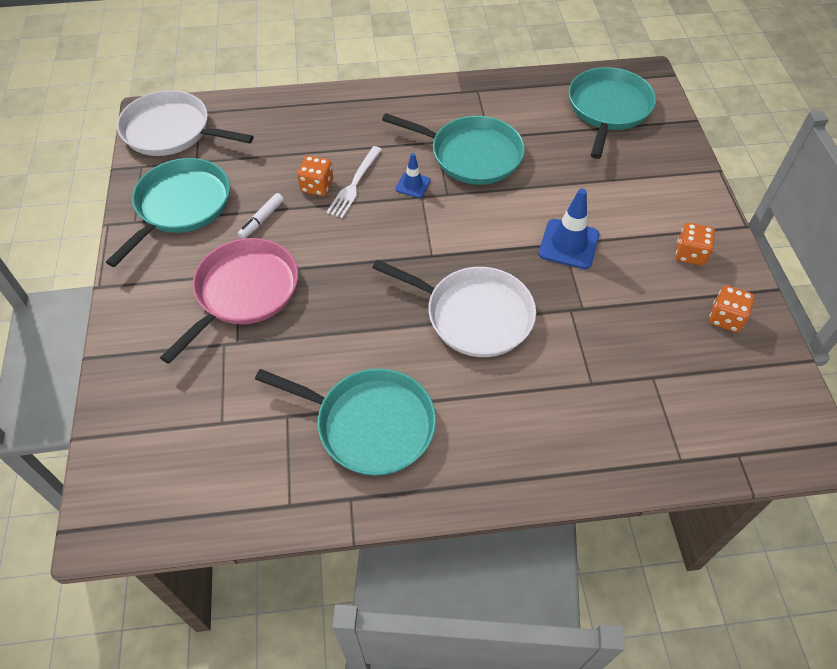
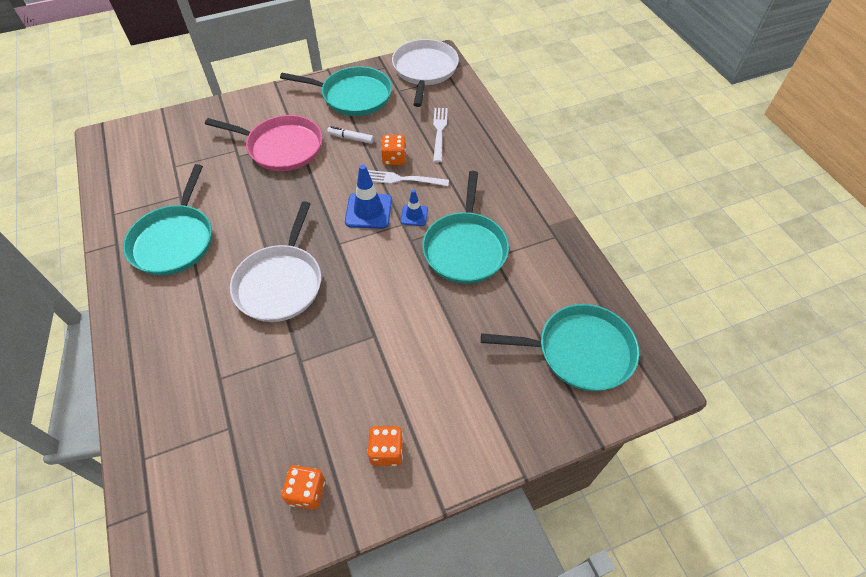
camera: 75 degrees right, 0 degrees up
(291, 140) = (439, 132): none -> white fork
(568, 244) = (374, 340): blue traffic cone -> blue traffic cone (368, 211)

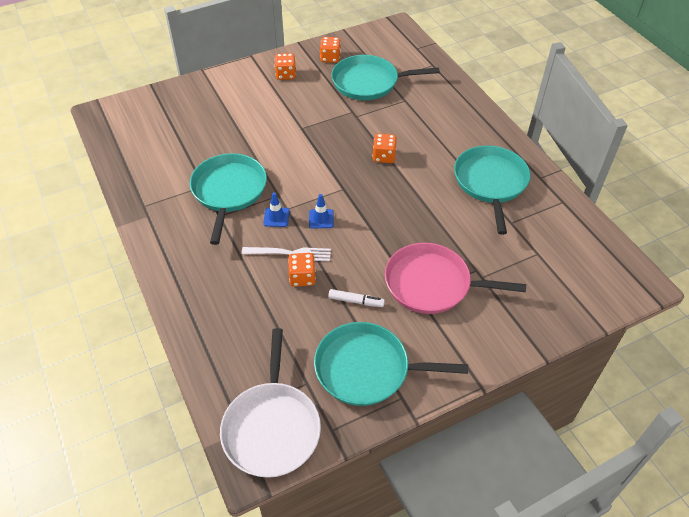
camera: 175 degrees right, 5 degrees down
(280, 283) = (384, 156): white pan -> orange dice
(368, 211) = (321, 219): blue traffic cone -> blue traffic cone, size x0.58
(439, 132) = (251, 317): white fork -> none
(579, 351) = (149, 127): turquoise pan -> turquoise pan (369, 82)

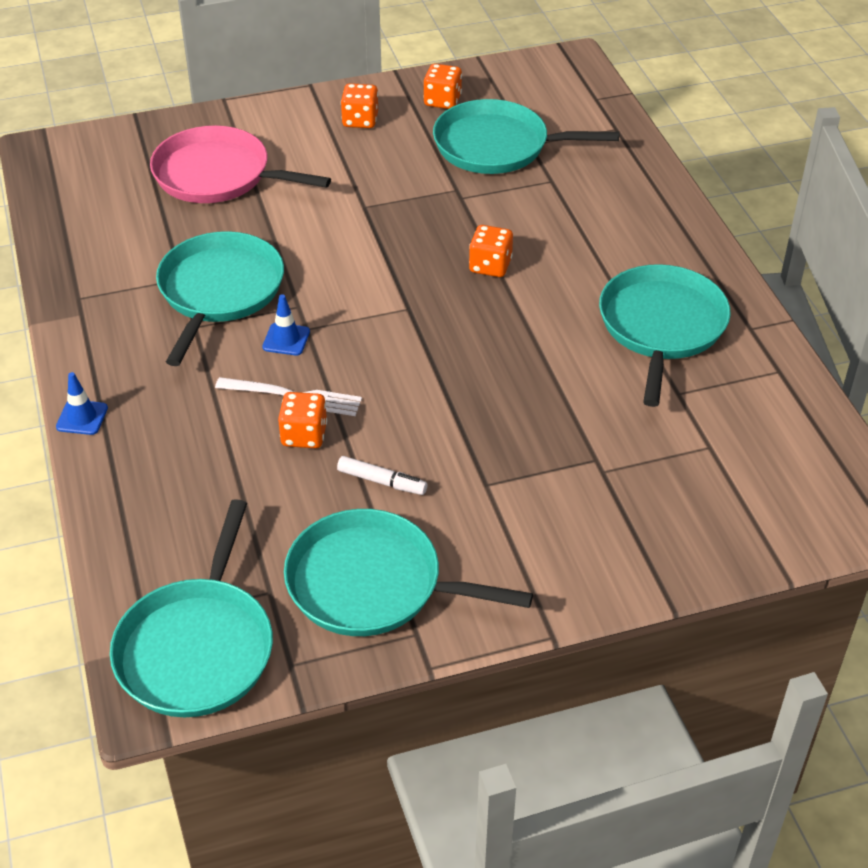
camera: 10 degrees right, 5 degrees down
(272, 427) = (197, 647): white pan -> turquoise pan
(321, 219) = (359, 350): blue traffic cone -> blue traffic cone (82, 417)
(432, 284) = (515, 471): pink pan -> pink pan (218, 175)

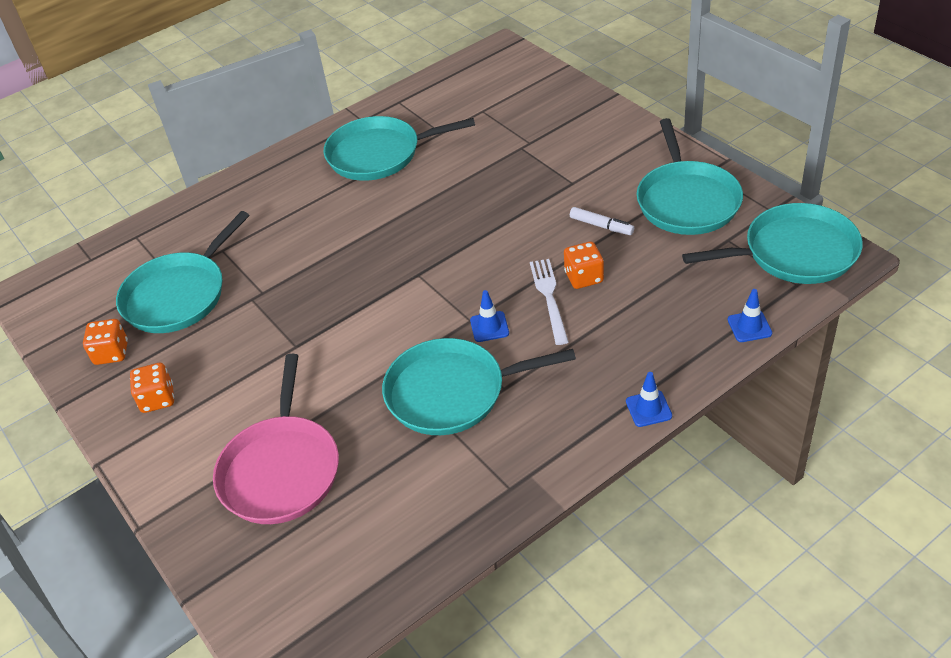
camera: 105 degrees left, 0 degrees up
(118, 544) = (749, 326): none -> blue traffic cone
(382, 481) = (601, 226): white marker -> white marker turned 120 degrees clockwise
(490, 266) = (347, 249): orange dice -> none
(497, 146) = (179, 295): turquoise pan -> turquoise pan turned 45 degrees clockwise

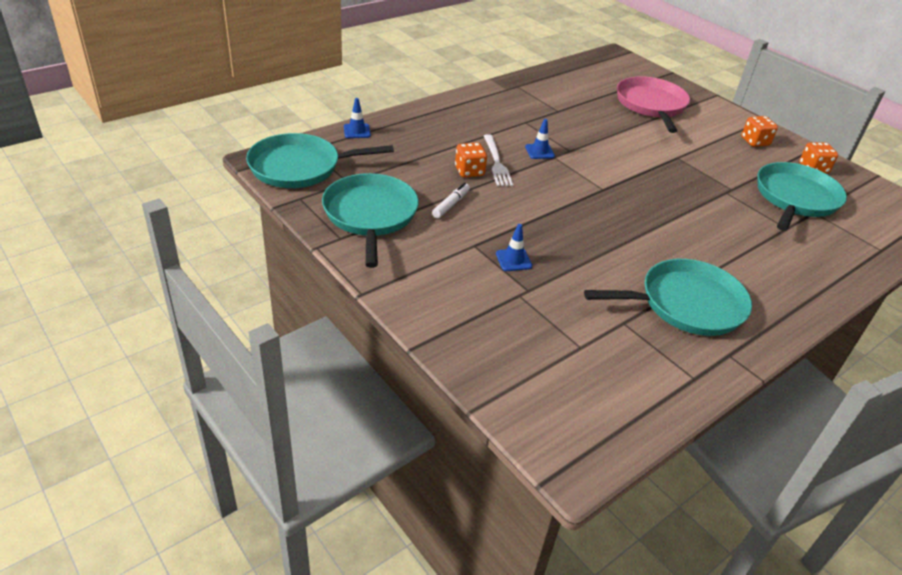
camera: 170 degrees right, 5 degrees down
(452, 392) = (558, 124): turquoise pan -> none
(601, 226) = (451, 205): white marker -> white marker turned 90 degrees clockwise
(648, 409) = (435, 104): blue traffic cone -> blue traffic cone (513, 260)

